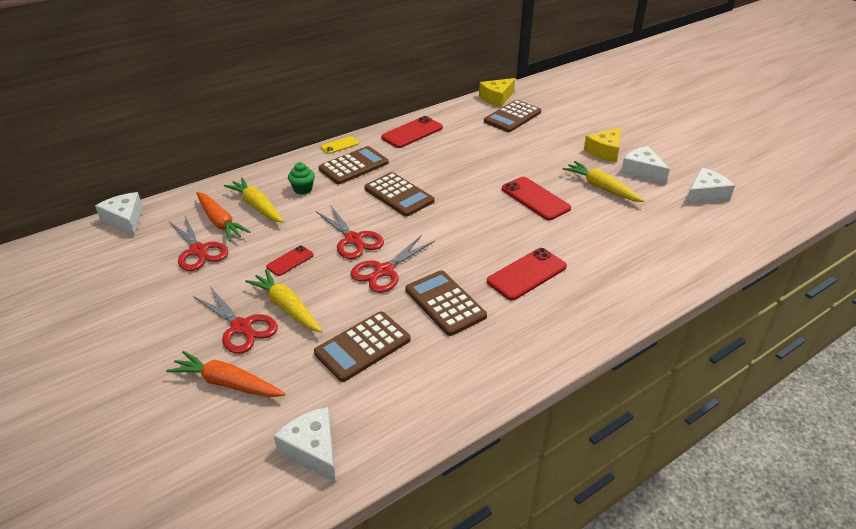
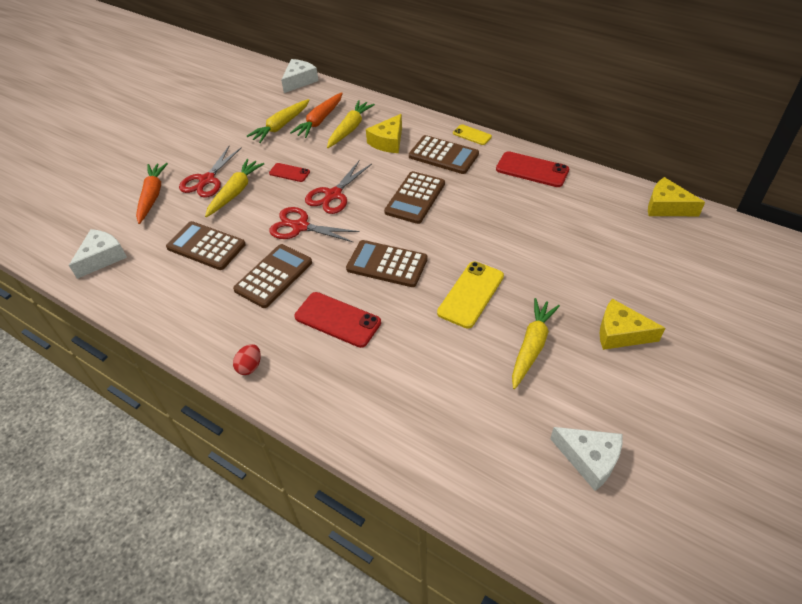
camera: 70 degrees right, 10 degrees up
(198, 250) = (281, 126): red scissors -> yellow carrot
(303, 189) = (388, 142): green cupcake -> yellow cheese
(512, 117) = (632, 231): brown calculator -> brown calculator (387, 264)
(535, 199) = (471, 294): red phone -> yellow phone
(559, 342) = (250, 366): none -> red egg
(642, 171) = (599, 380): white cheese -> none

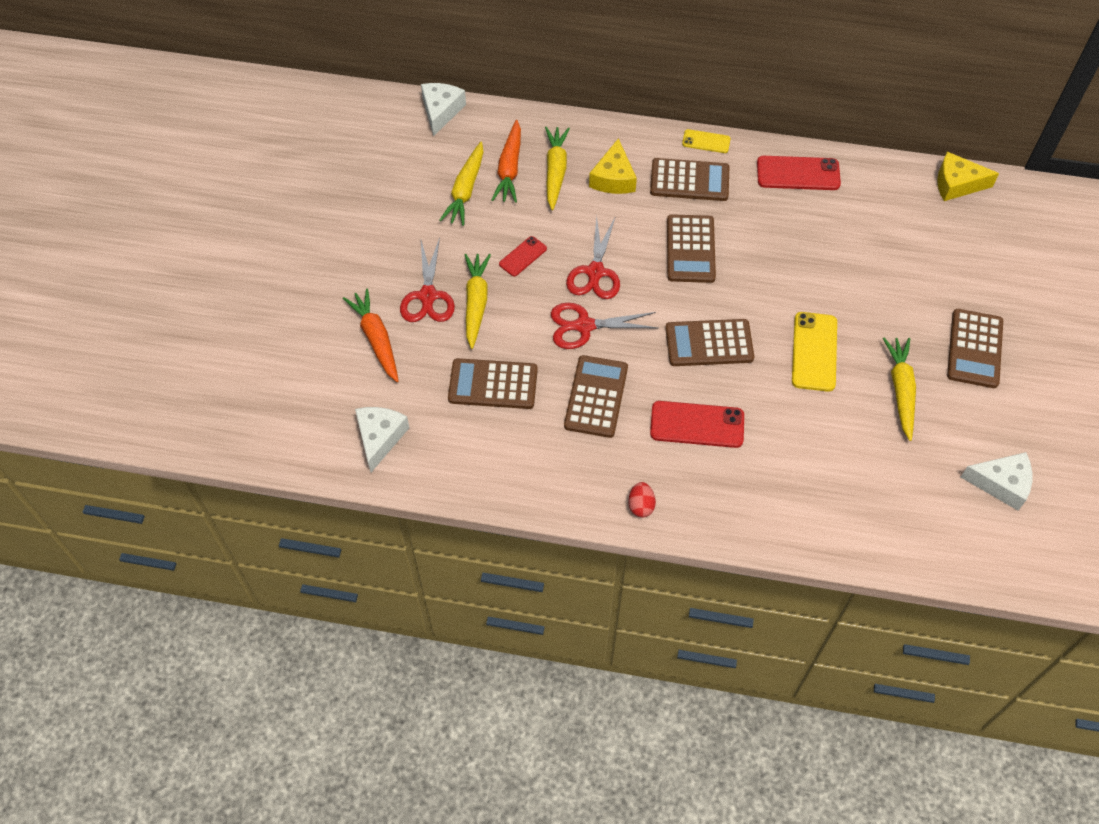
camera: 25 degrees left, 10 degrees up
(289, 172) = (523, 256): red phone -> red phone turned 45 degrees counterclockwise
(620, 333) = (974, 349): yellow cheese -> brown calculator

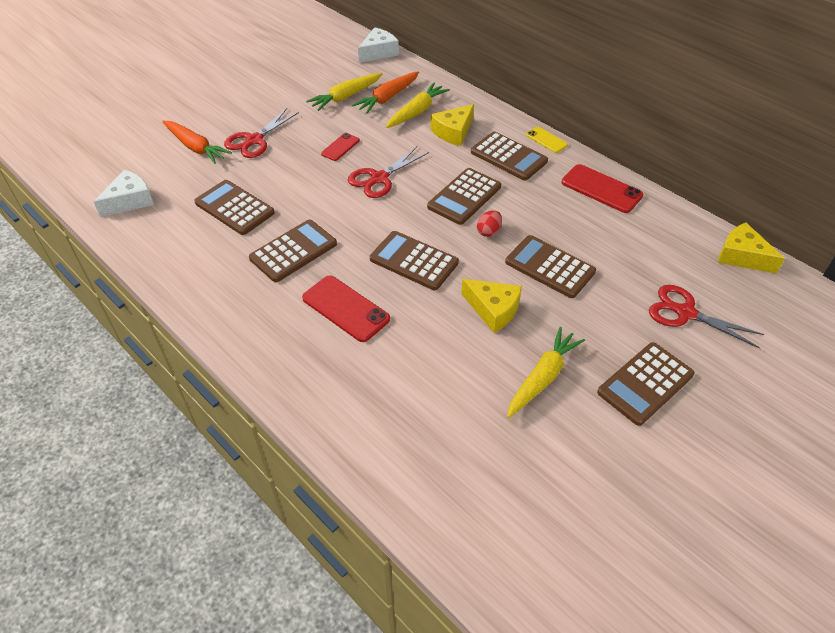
camera: 35 degrees right, 10 degrees down
(376, 339) = (196, 147): orange carrot -> orange carrot turned 120 degrees clockwise
(476, 303) = (279, 158): yellow carrot -> none
(523, 256) = (340, 147): red phone -> red phone turned 45 degrees counterclockwise
(584, 326) = (335, 205): red scissors -> red scissors (685, 313)
(641, 506) = (243, 338): red egg -> red egg (488, 231)
(814, 352) = (493, 310): yellow phone -> yellow cheese
(822, 282) = (550, 267): none -> brown calculator
(1001, 483) = (568, 509): white cheese -> none

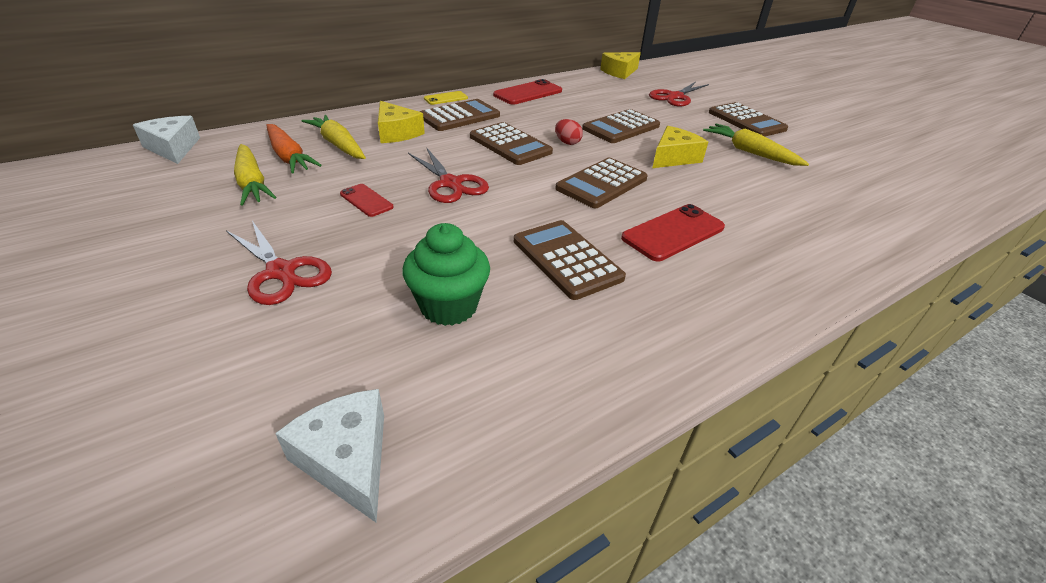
camera: 80 degrees left, 10 degrees down
(196, 147) = (238, 345): orange carrot -> none
(234, 208) = (449, 306): brown calculator -> green cupcake

